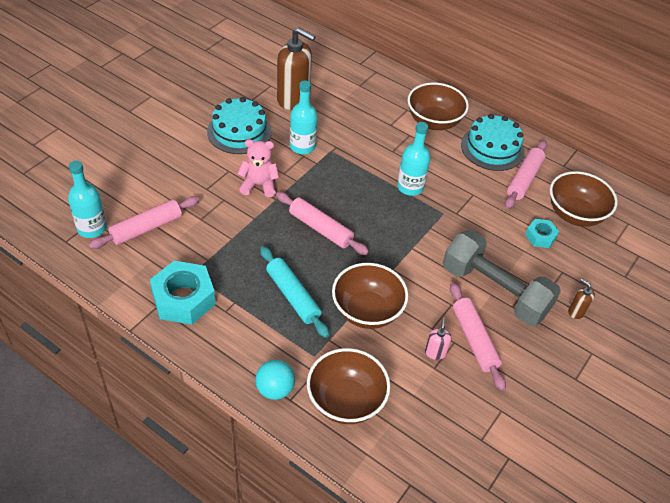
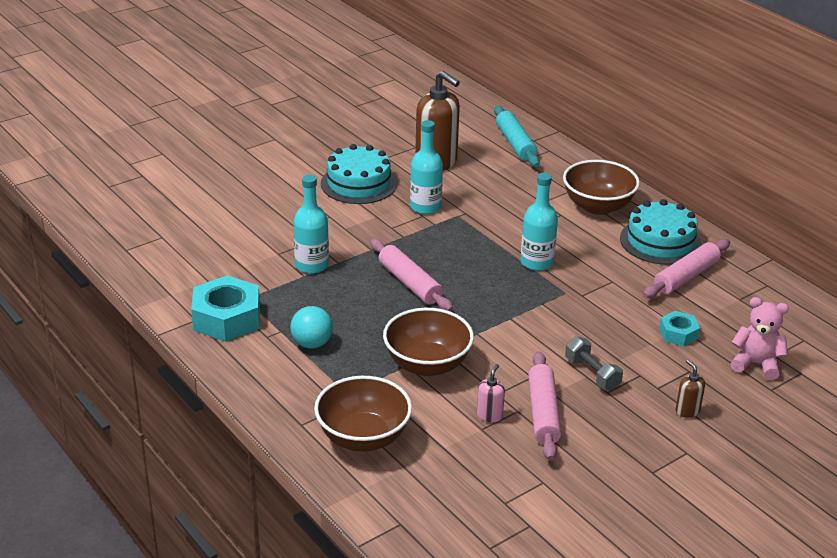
camera: 20 degrees right, 15 degrees down
(92, 228) = (158, 243): turquoise bottle -> turquoise bottle (311, 265)
(146, 228) = (215, 252): pink rolling pin -> none
(259, 185) = (358, 234): pink teddy bear -> pink teddy bear (756, 364)
(275, 389) = (288, 412): turquoise ball -> turquoise ball (312, 344)
(293, 296) = (348, 337): turquoise rolling pin -> turquoise rolling pin (515, 144)
(494, 291) = (592, 374): grey dumbbell -> grey dumbbell, size x0.47
(575, 214) = (735, 320): brown bowl -> none

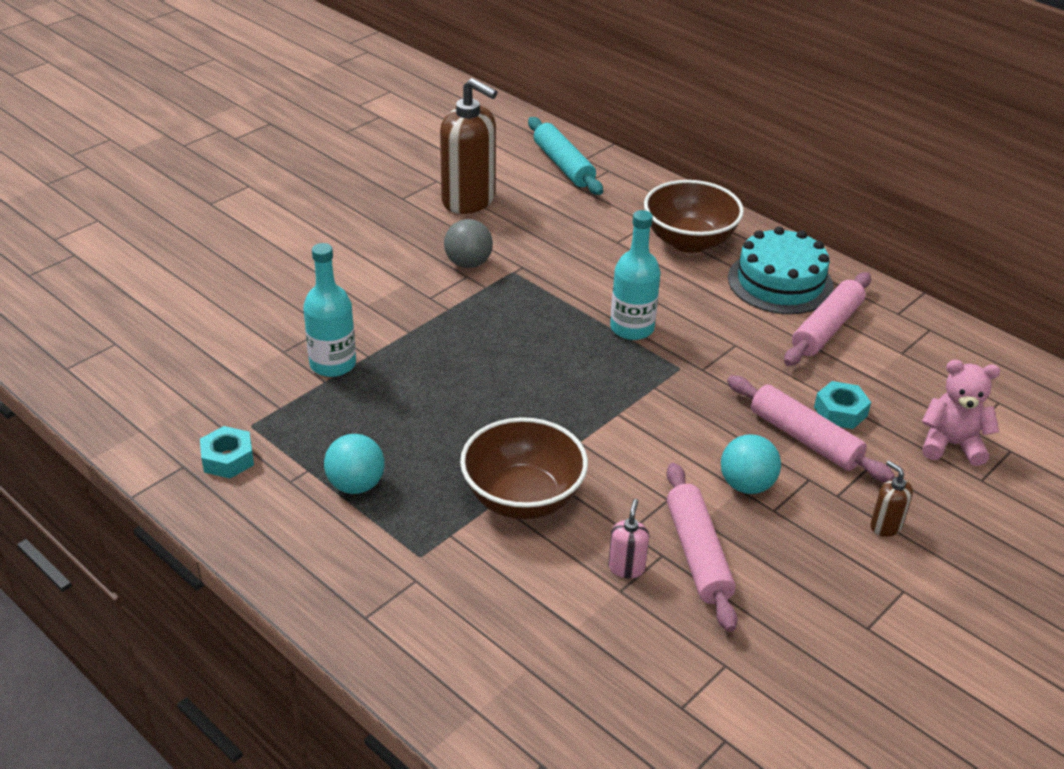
camera: 10 degrees left, 5 degrees up
(227, 318) = (228, 459): turquoise nut -> turquoise nut, size x0.53
(358, 183) = (373, 238): turquoise cake -> none
(363, 437) = (458, 627): brown bowl -> none
(410, 283) = (472, 376): pink rolling pin -> pink rolling pin (804, 438)
(425, 207) = (468, 263): turquoise bottle -> grey ball
(592, 374) = (746, 485): grey dumbbell -> turquoise ball

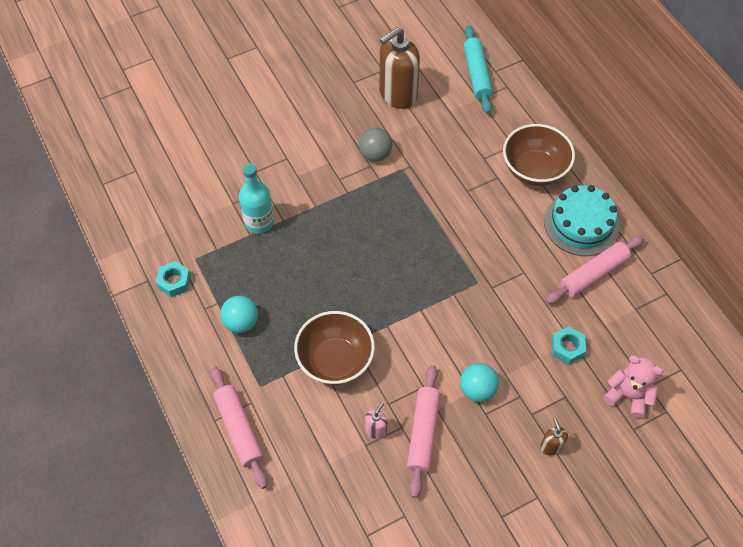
camera: 20 degrees right, 20 degrees up
(469, 200) = (397, 95): brown soap dispenser -> brown soap dispenser turned 90 degrees clockwise
(632, 328) = (460, 240): turquoise bottle -> none
(804, 438) = (532, 363): pink rolling pin -> pink rolling pin (239, 429)

